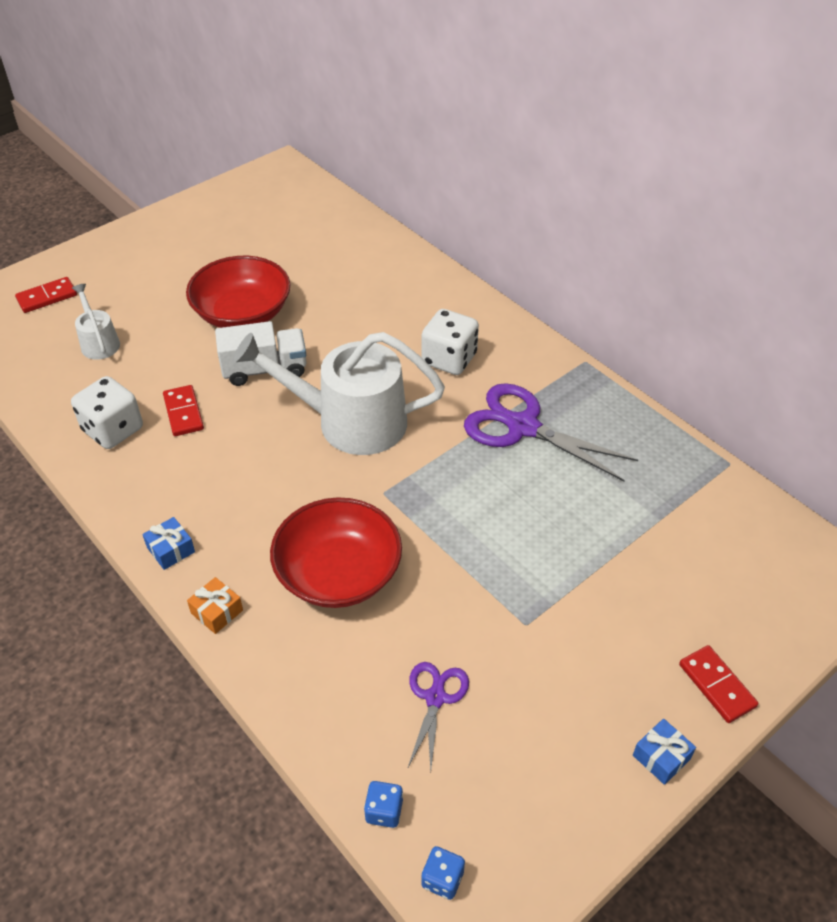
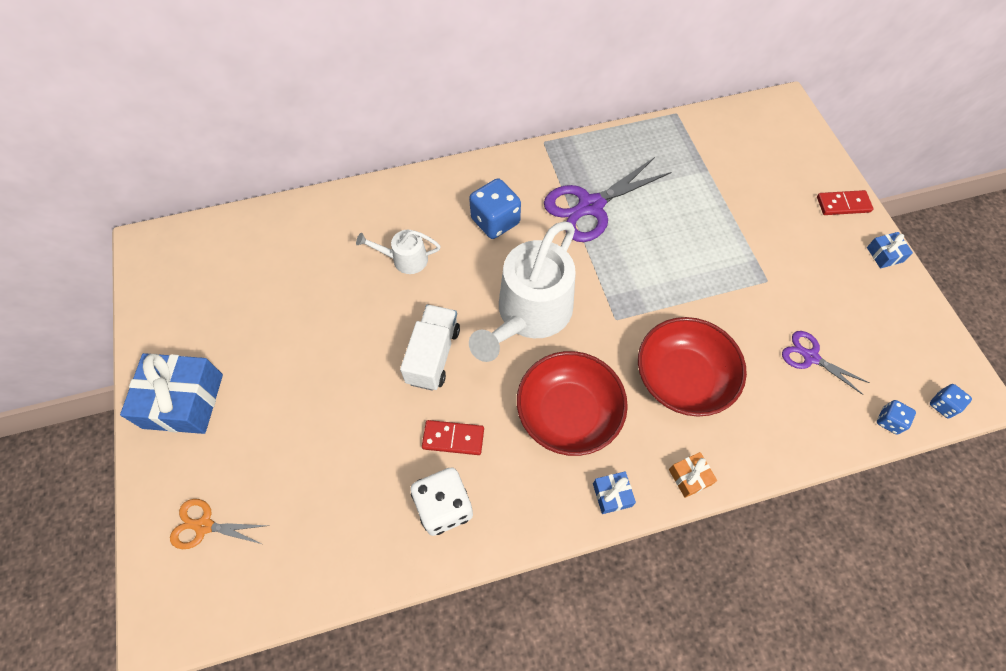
camera: 65 degrees left, 15 degrees up
(47, 297) = (204, 526): red domino -> orange scissors
(99, 342) = (311, 489): white watering can -> white watering can (405, 259)
(149, 243) = (183, 401): none -> blue gift
(242, 313) = (347, 349): red bowl -> red bowl (568, 413)
(449, 359) = (495, 221): white dice -> blue dice

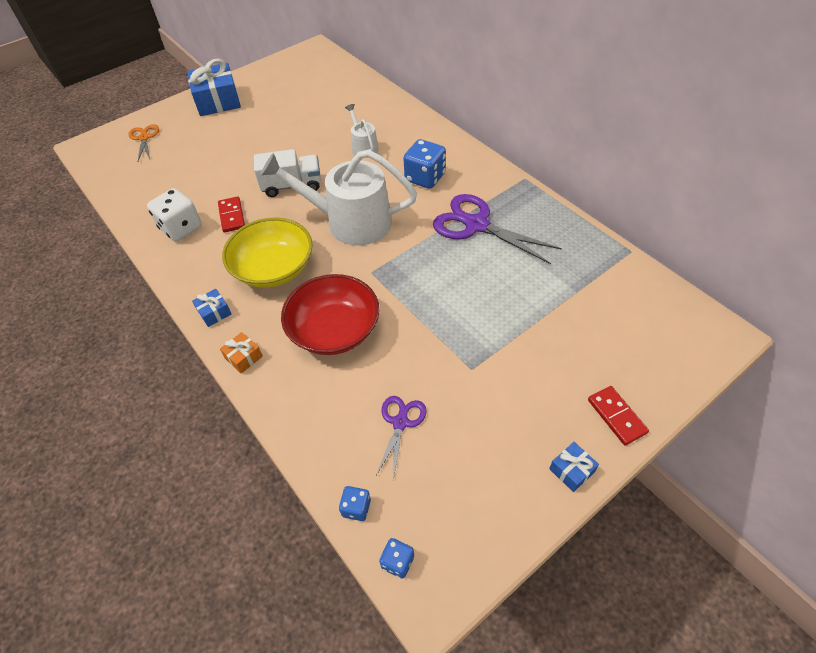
camera: 70 degrees right, 10 degrees down
(568, 413) = (273, 268): red bowl -> yellow bowl

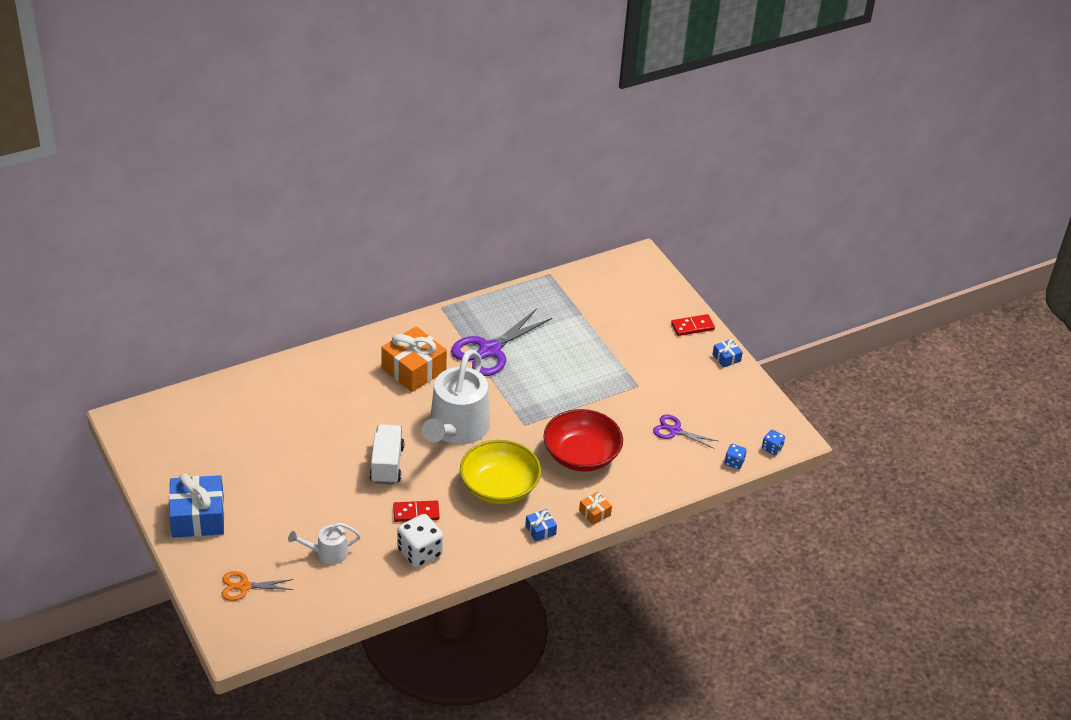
camera: 85 degrees left, 10 degrees down
(363, 147) = (346, 404): white watering can -> white watering can (327, 553)
(425, 177) = (414, 369): blue dice -> orange gift

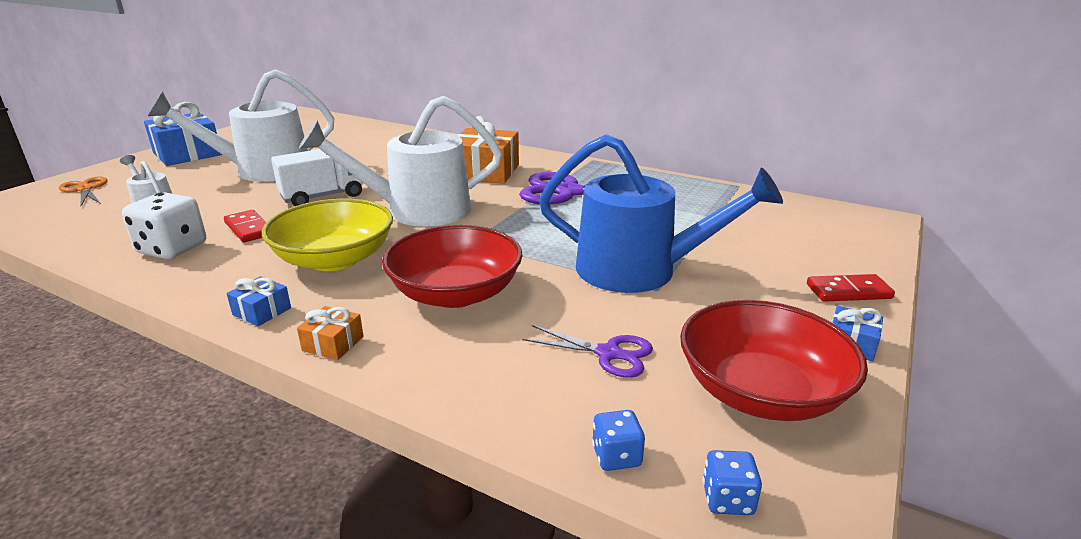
camera: 60 degrees right, 15 degrees down
(293, 481) = (263, 170): none -> white watering can
(614, 380) = (639, 270): none -> blue watering can
(674, 431) = (608, 353): purple scissors -> purple scissors turned 120 degrees clockwise
(692, 327) = (848, 291): red domino -> red domino turned 45 degrees counterclockwise
(732, 404) = (761, 392): none -> red bowl

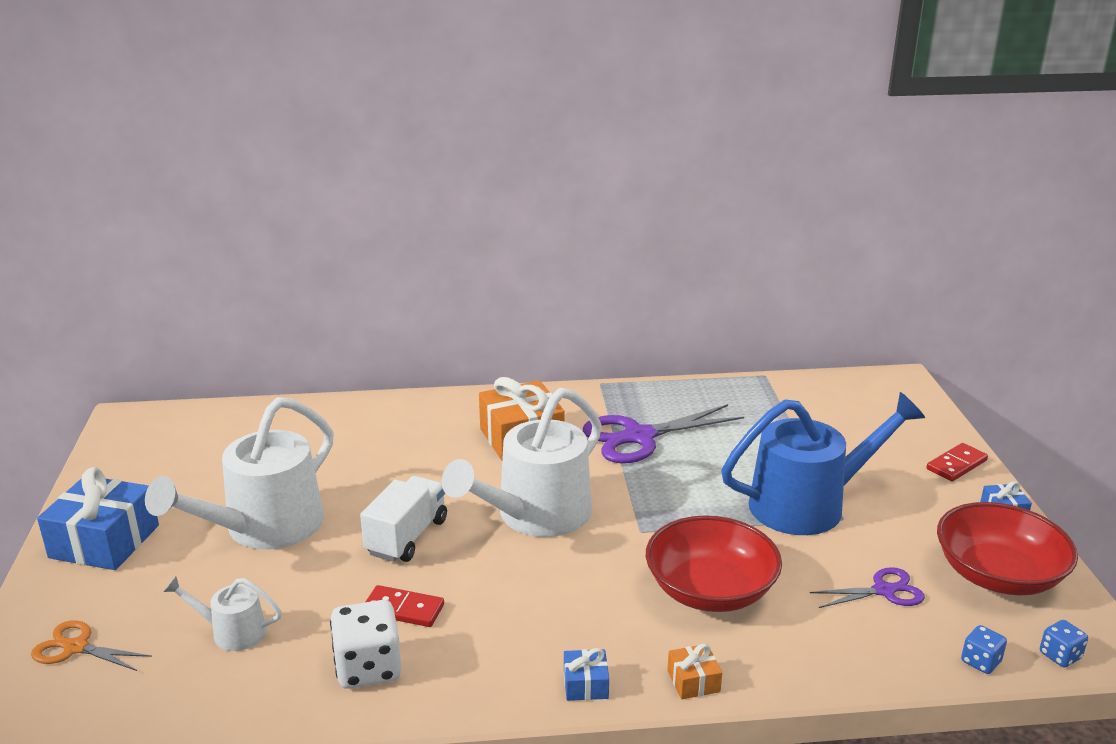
camera: 35 degrees left, 0 degrees up
(335, 259) = (554, 604): yellow bowl -> none

